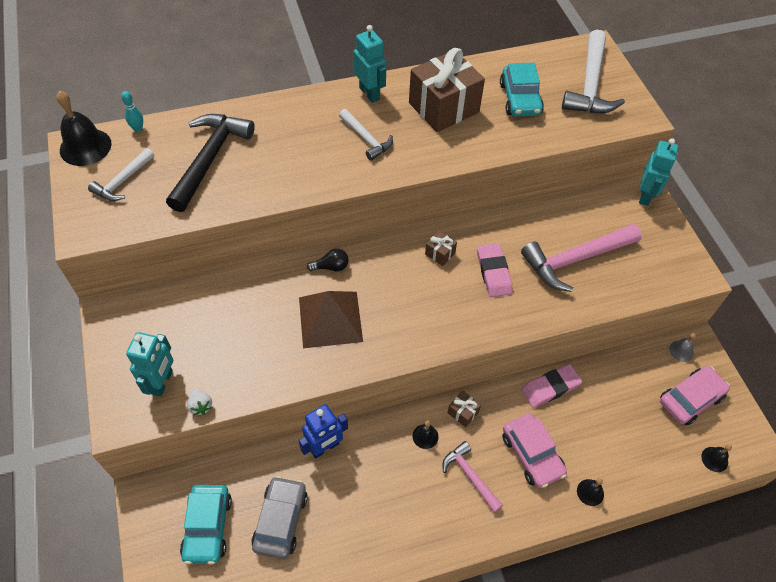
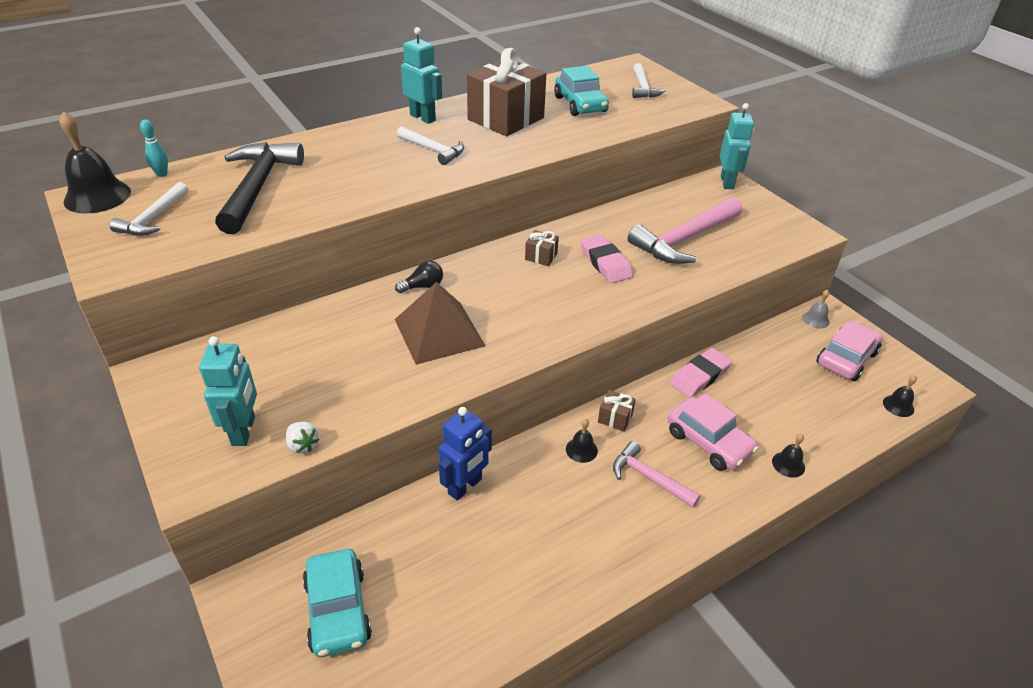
camera: 15 degrees left, 15 degrees down
(281, 520) = (435, 579): grey car -> none
(590, 85) = (643, 88): white hammer -> white hammer, size x0.57

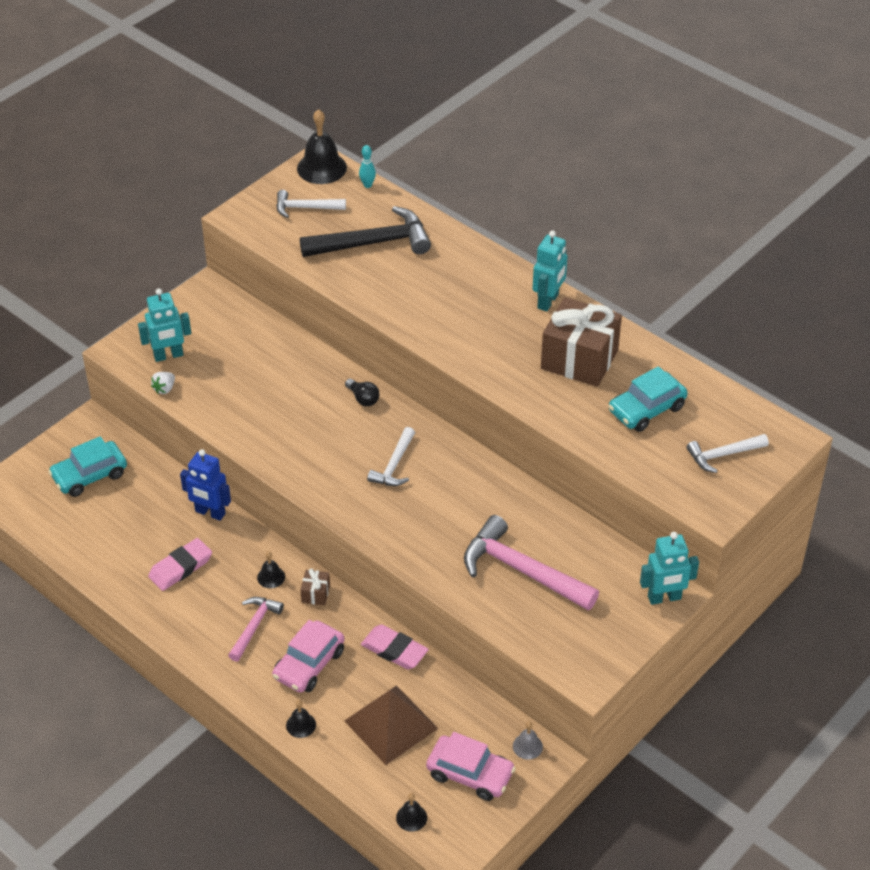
camera: 75 degrees right, 5 degrees up
(433, 150) = (487, 326): white hammer -> white hammer (394, 465)
(439, 332) = (307, 425): brown pyramid -> brown pyramid (391, 724)
(541, 256) = (442, 466): brown gift -> none
(605, 263) = (452, 514): pink eraser -> pink eraser (180, 567)

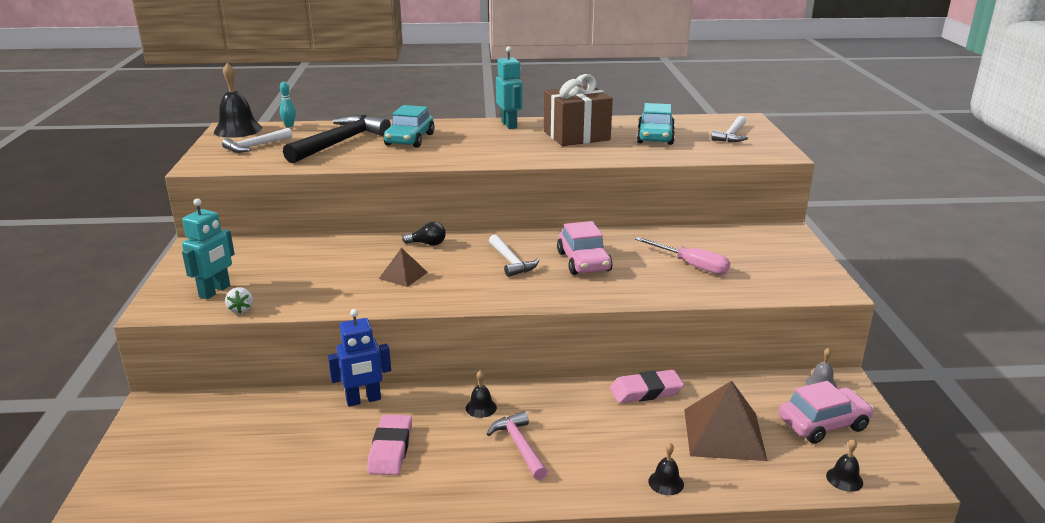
camera: 45 degrees left, 20 degrees down
(89, 475) = (201, 440): turquoise car -> turquoise car (409, 139)
(302, 425) = (403, 275): none -> brown pyramid
(309, 664) = (602, 440): pink car -> pink car (583, 262)
(315, 594) = (533, 396): brown gift -> none
(521, 570) = (691, 265): pink hammer -> pink screwdriver
(664, 598) = (787, 235): turquoise robot -> none

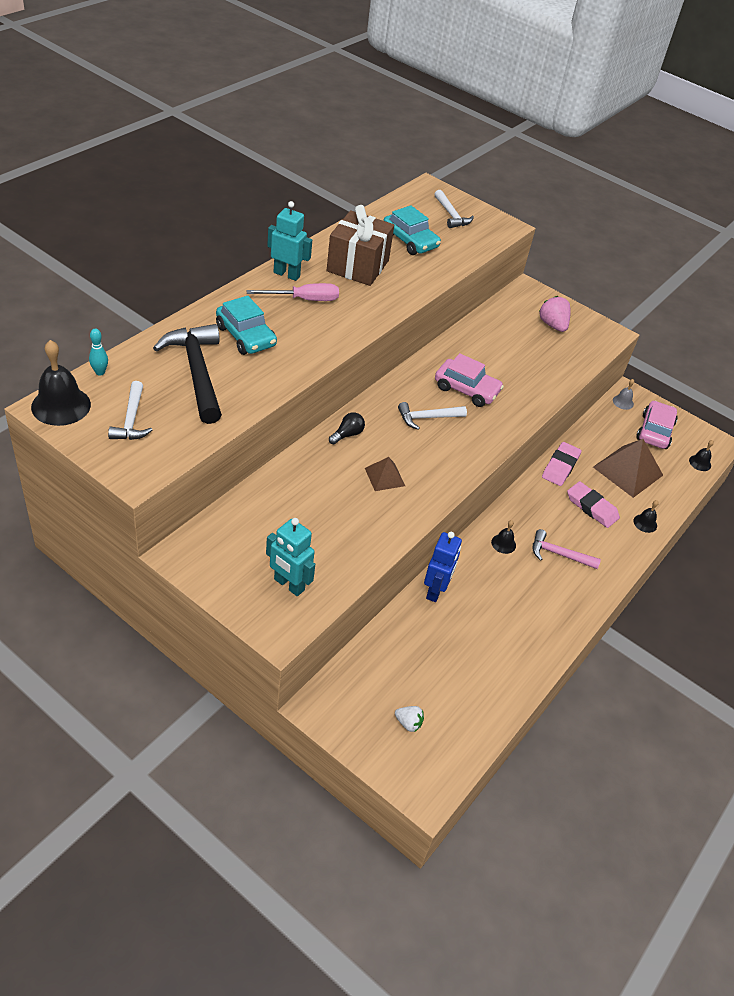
camera: 55 degrees left, 20 degrees up
(215, 291) = (289, 585): turquoise robot -> turquoise robot turned 150 degrees clockwise
(241, 309) = (340, 585): white strawberry -> white strawberry (408, 723)
(390, 449) = (505, 610): pink eraser -> pink eraser (591, 507)
(511, 262) = (427, 418): white hammer -> white hammer turned 150 degrees clockwise
(691, 265) = (524, 355): pink screwdriver -> pink screwdriver (304, 299)
(767, 260) = (552, 325): none -> pink strawberry

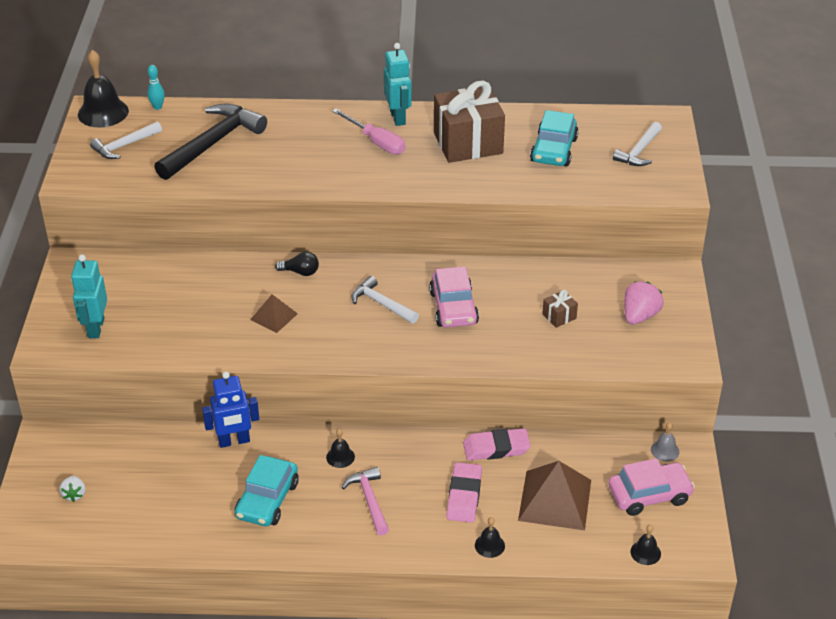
camera: 60 degrees right, 5 degrees down
(246, 336) = (287, 141): turquoise car -> turquoise car (267, 500)
(521, 354) = (559, 316): none -> brown gift

